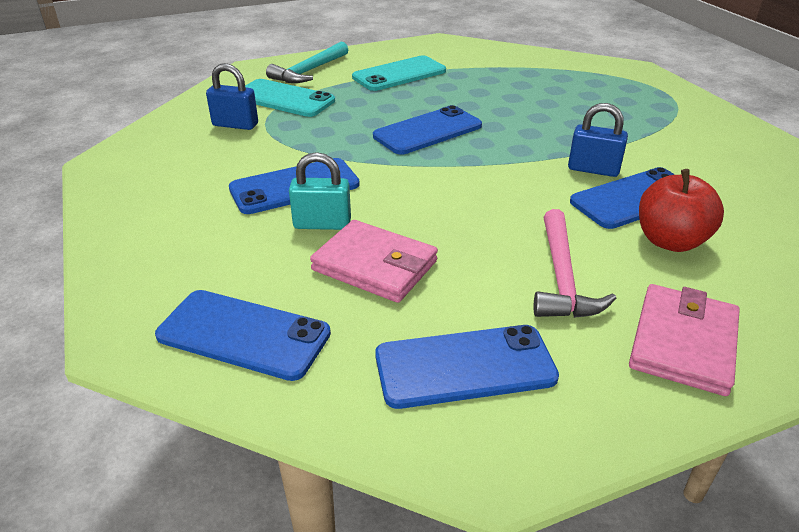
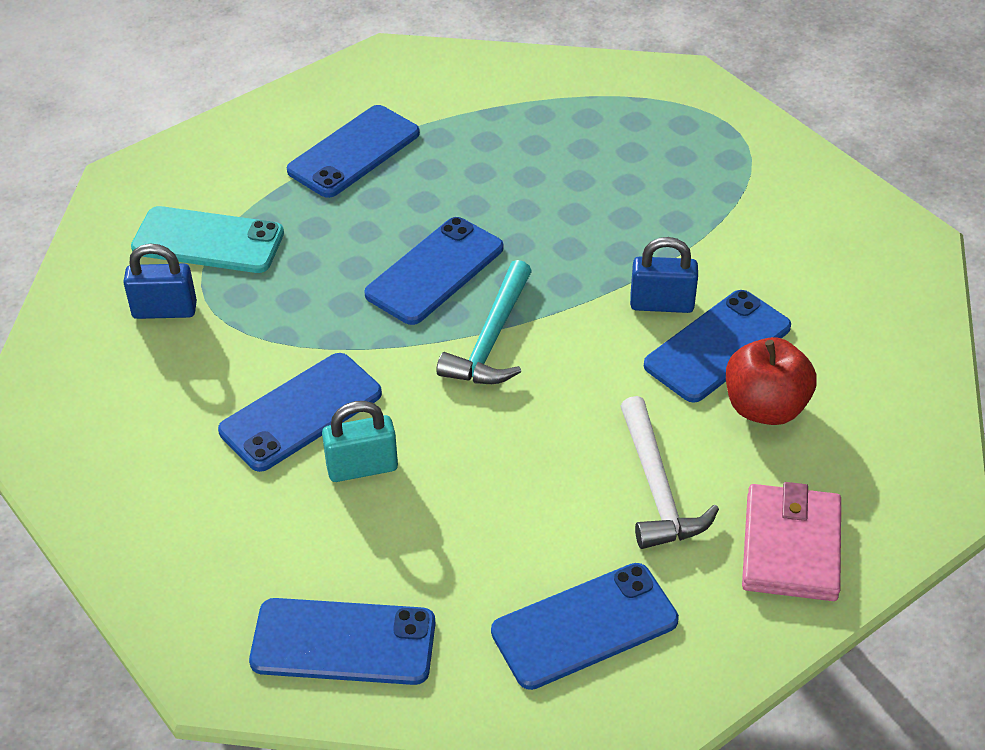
camera: 15 degrees left, 10 degrees up
(309, 71) = (217, 169): turquoise hammer -> turquoise hammer (492, 339)
(375, 265) = (448, 517): pink wallet -> none
(399, 74) = (353, 152): turquoise phone -> blue phone
(562, 278) = (657, 488): pink hammer -> white hammer

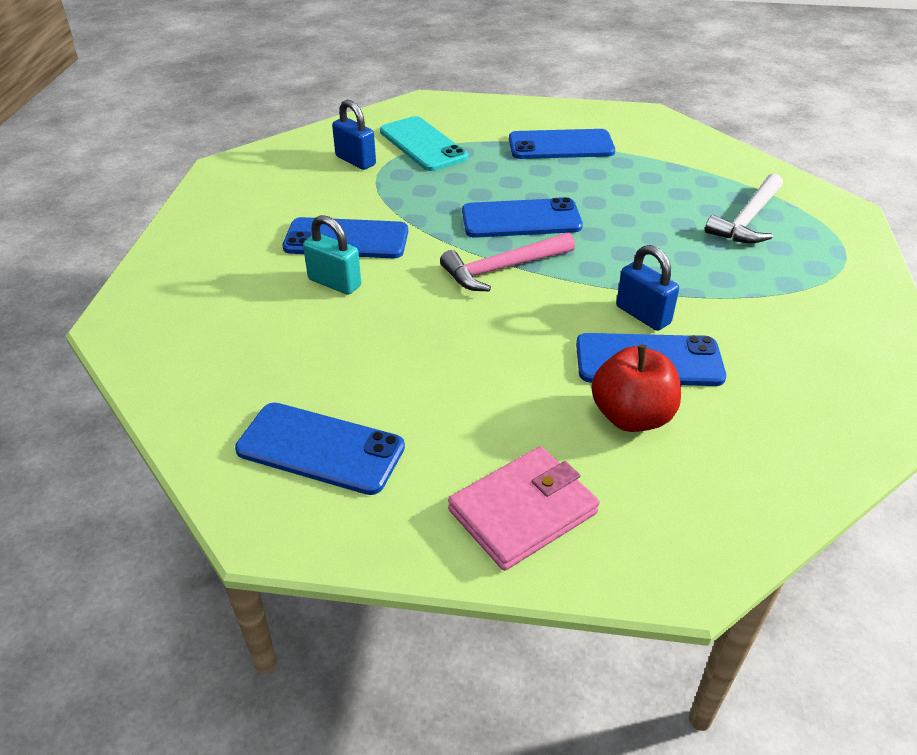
camera: 45 degrees right, 5 degrees down
(343, 642) = (191, 355): blue phone -> none
(492, 339) = (503, 269): turquoise hammer -> pink hammer
(657, 488) = (483, 409): white hammer -> white hammer (748, 219)

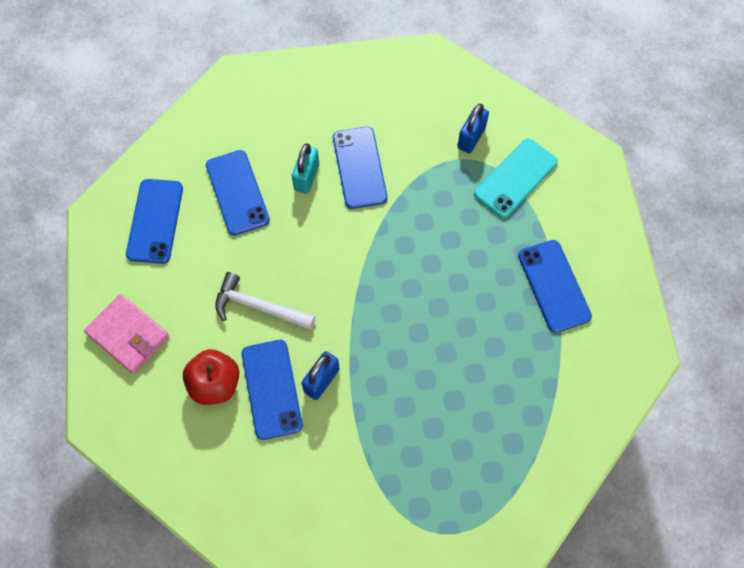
camera: 75 degrees right, 25 degrees up
(503, 269) = (352, 278): pink hammer -> none
(521, 219) = (422, 277): blue phone -> blue phone (237, 192)
(748, 219) = (477, 452): white hammer -> white hammer (259, 307)

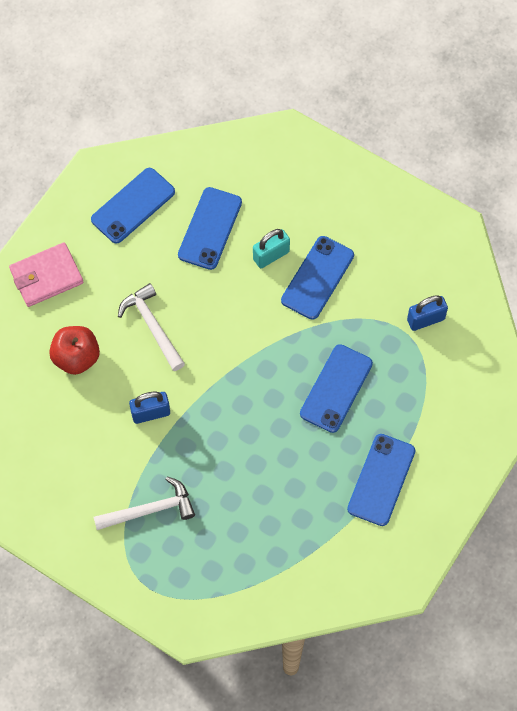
camera: 40 degrees right, 0 degrees up
(128, 335) = (46, 276): pink wallet -> pink wallet turned 75 degrees clockwise
(271, 389) = (111, 392): blue phone -> blue phone (336, 388)
(394, 464) = (150, 510): none -> white hammer
(515, 178) = (430, 377): turquoise phone -> none

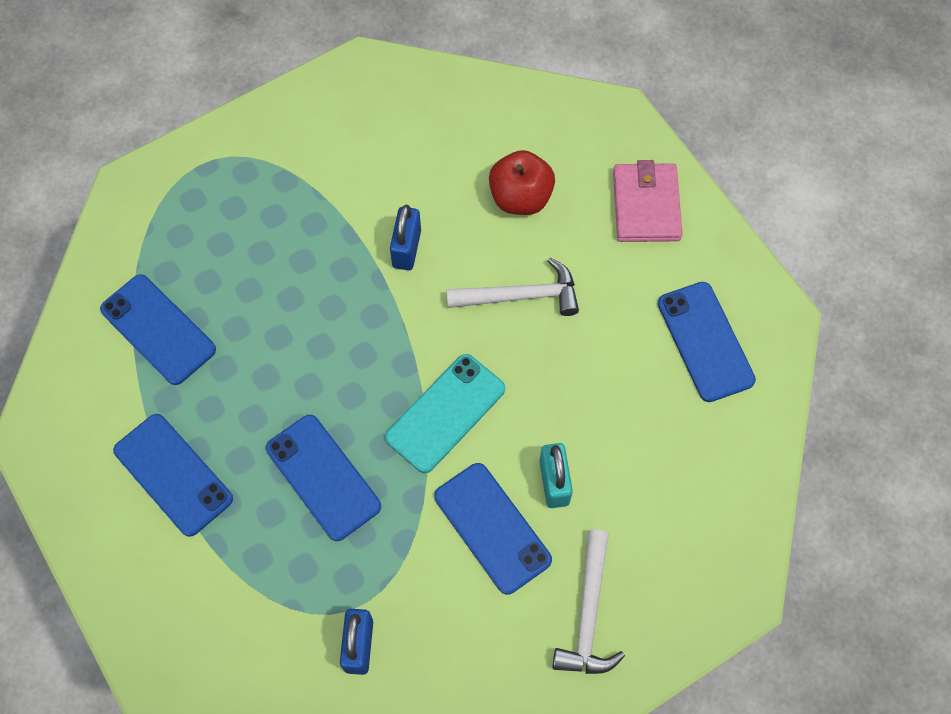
camera: 115 degrees right, 0 degrees up
(150, 510) = (288, 201): white hammer -> white hammer (588, 614)
(210, 228) = (630, 421): blue phone -> blue phone (158, 329)
(257, 336) = (446, 413): none -> turquoise phone

